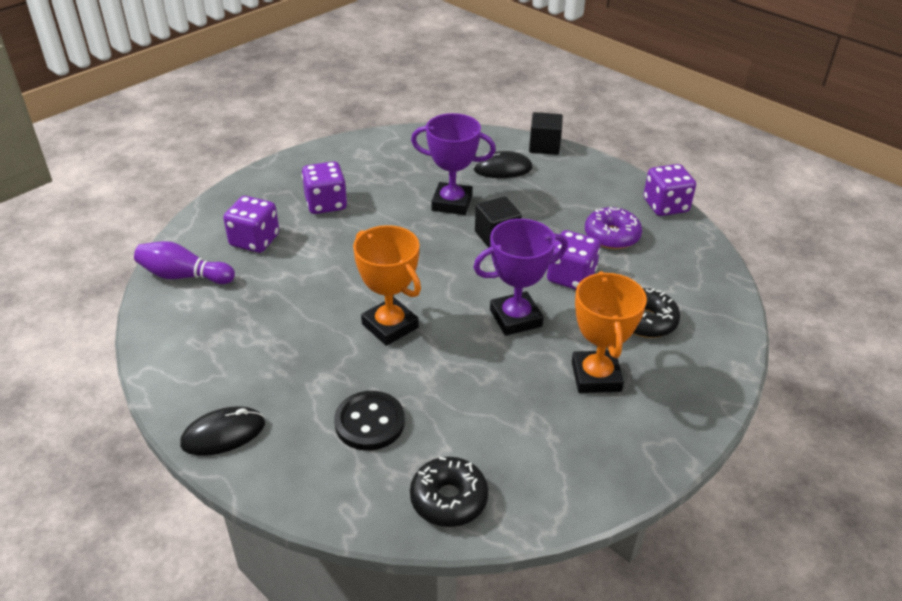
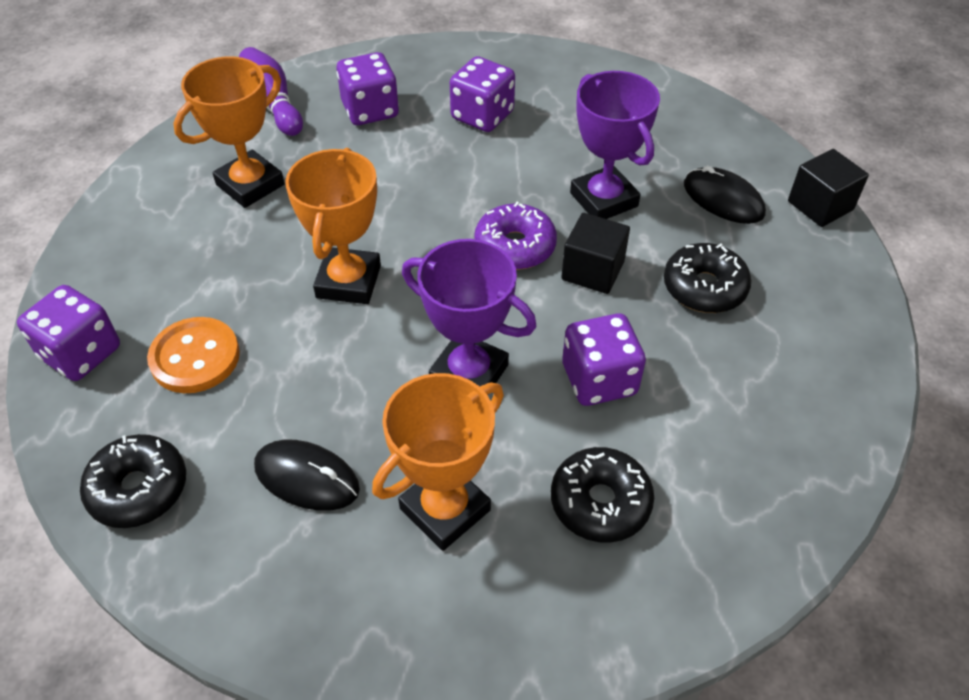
camera: 50 degrees right, 10 degrees up
(223, 434) = (95, 268): black mouse -> black mouse (307, 477)
(247, 323) = (250, 184): none -> orange trophy
(369, 422) = (195, 357): black button -> orange button
(552, 210) = (704, 288): none -> black donut
(611, 236) = (727, 372): purple donut -> purple donut (515, 246)
(665, 206) = (864, 391): purple dice -> purple dice (81, 353)

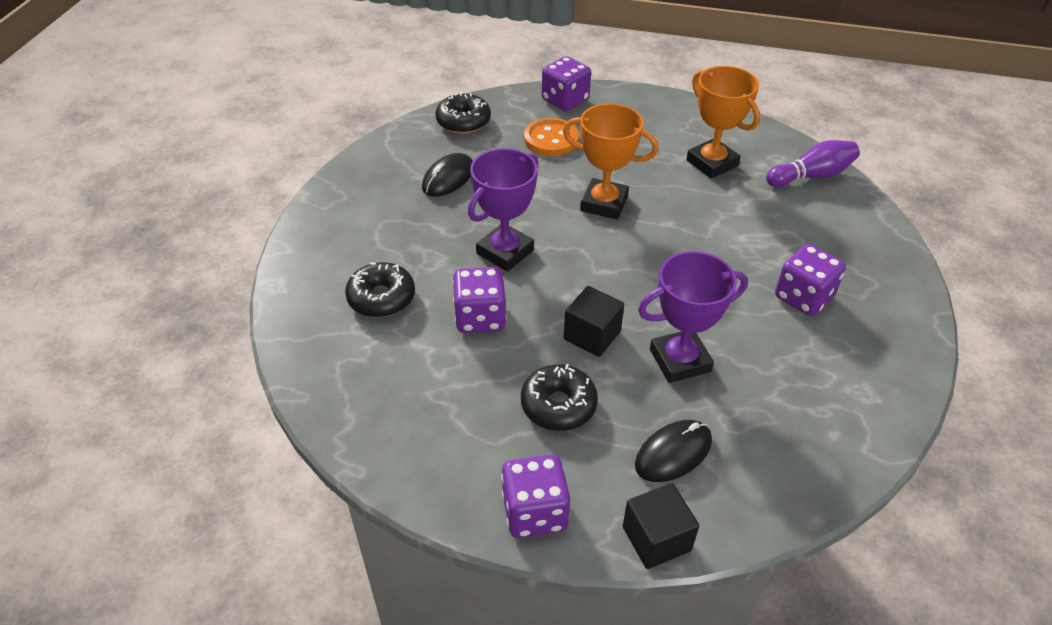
camera: 100 degrees right, 5 degrees down
(370, 110) = (807, 228): purple dice -> purple dice (535, 512)
(445, 509) = (405, 229): orange trophy -> none
(515, 246) = (627, 293): purple donut -> none

